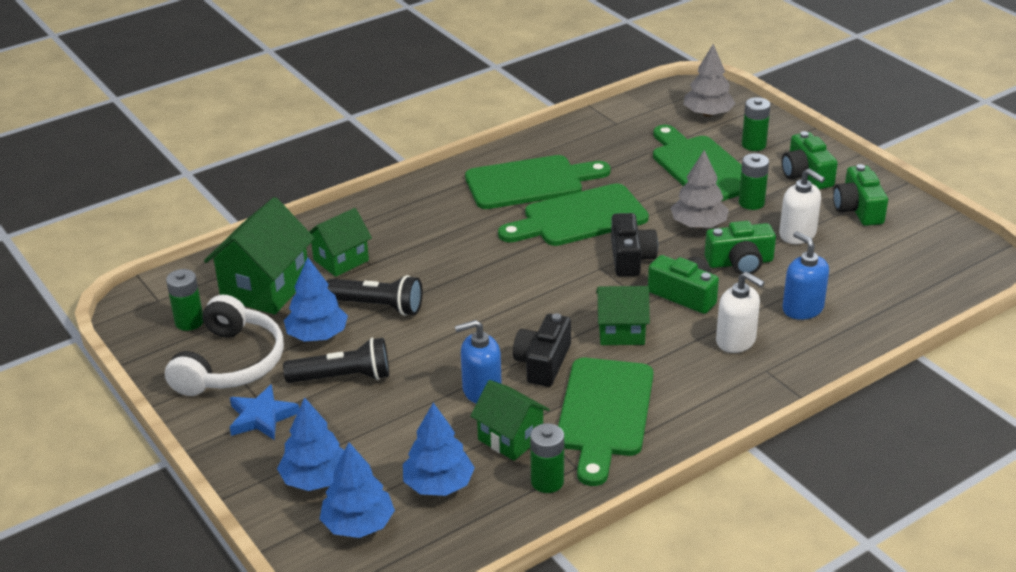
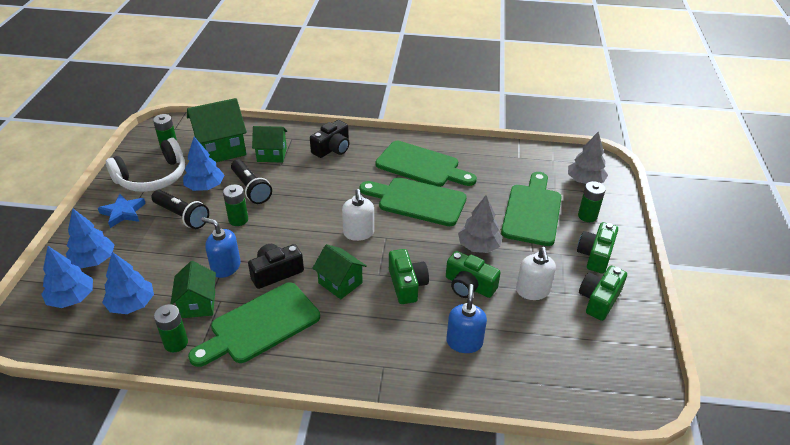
camera: 40 degrees right, 5 degrees up
(630, 258) = (410, 242): black camera -> black camera (332, 148)
(736, 341) = (393, 334): white soap dispenser -> white soap dispenser (358, 233)
(751, 203) = (532, 252): green battery -> green battery (238, 220)

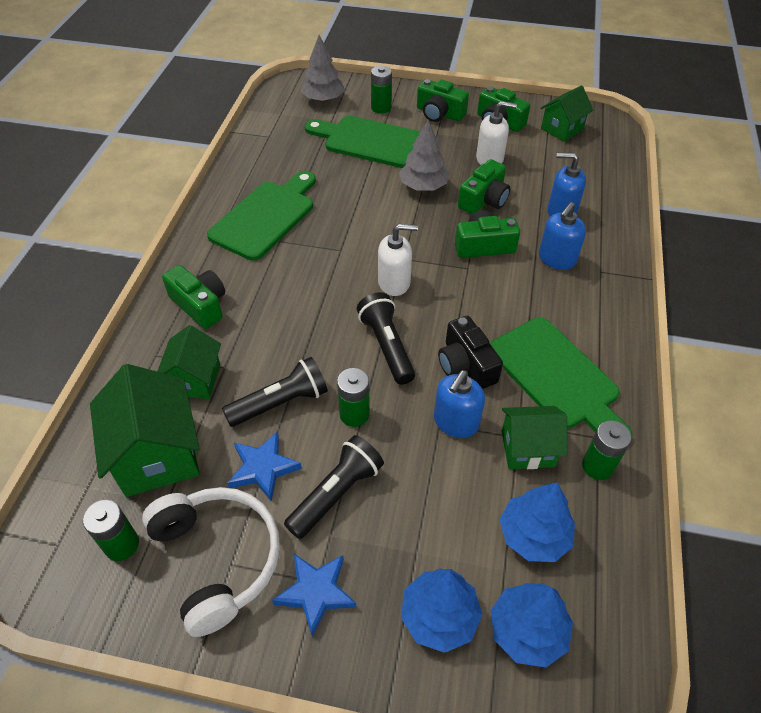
camera: 85 degrees left, 10 degrees up
(205, 186) = (263, 468): blue tree -> blue star
(295, 232) = (387, 346): none -> black flashlight
(332, 148) = (200, 305): black camera -> green camera
(340, 283) = (483, 302): green house -> green house (562, 129)
(396, 334) = (556, 259): none -> blue soap dispenser
(417, 201) = (338, 226): green cutting board -> none

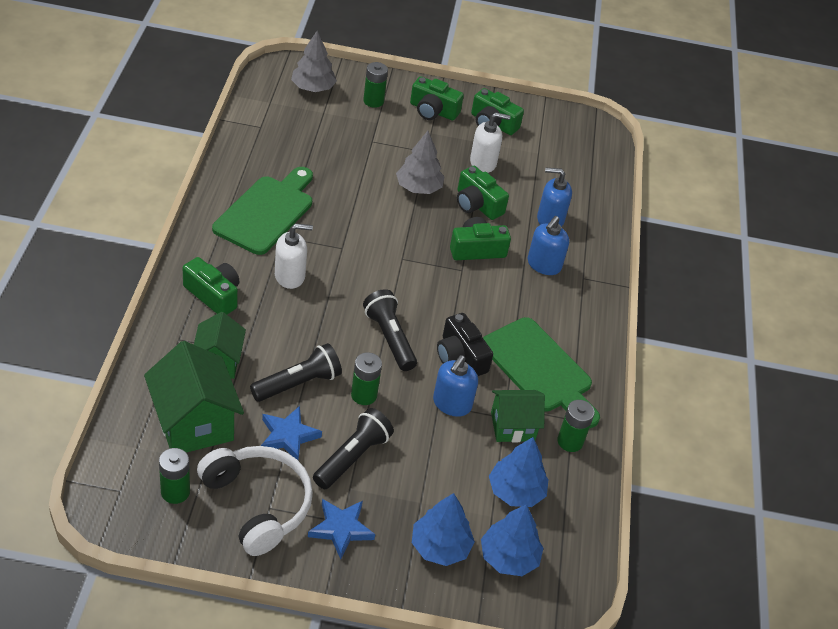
camera: 10 degrees left, 5 degrees down
(370, 141) = (364, 138): green cutting board -> none
(394, 282) = (394, 281): white soap dispenser -> white soap dispenser (290, 276)
(484, 200) = (477, 204): green camera -> green camera turned 105 degrees clockwise
(562, 129) = (554, 134): green house -> none

